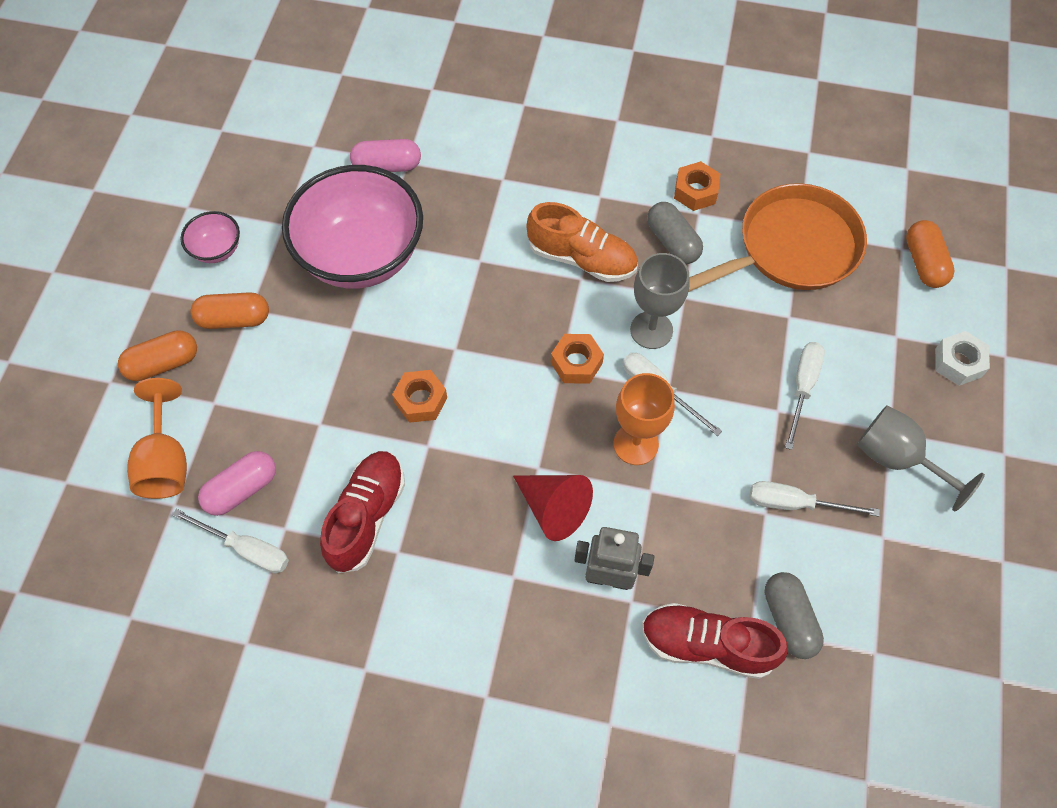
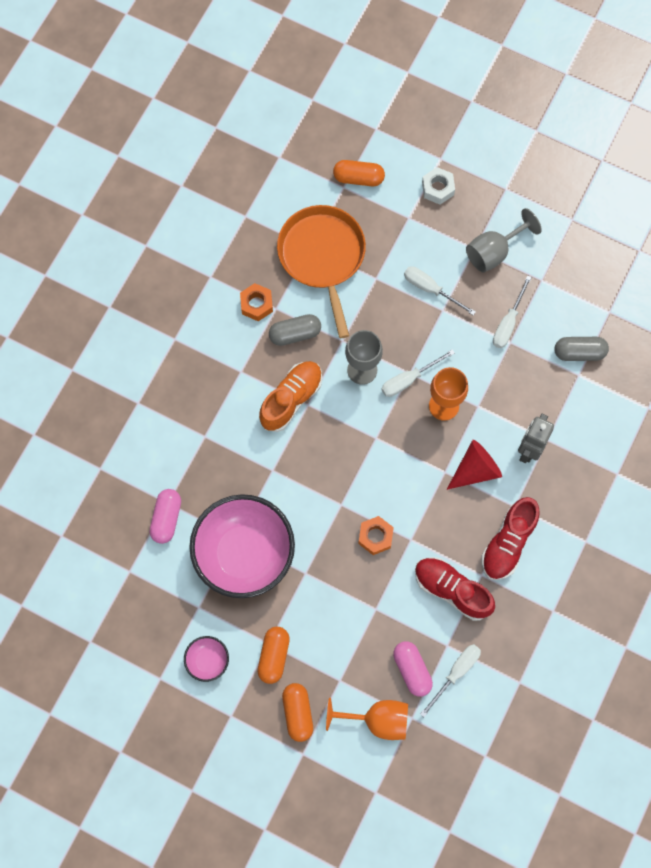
camera: 75 degrees left, 10 degrees up
(576, 363) = (374, 426): orange nut -> none
(707, 645) = (583, 404): red shoe -> red shoe (508, 543)

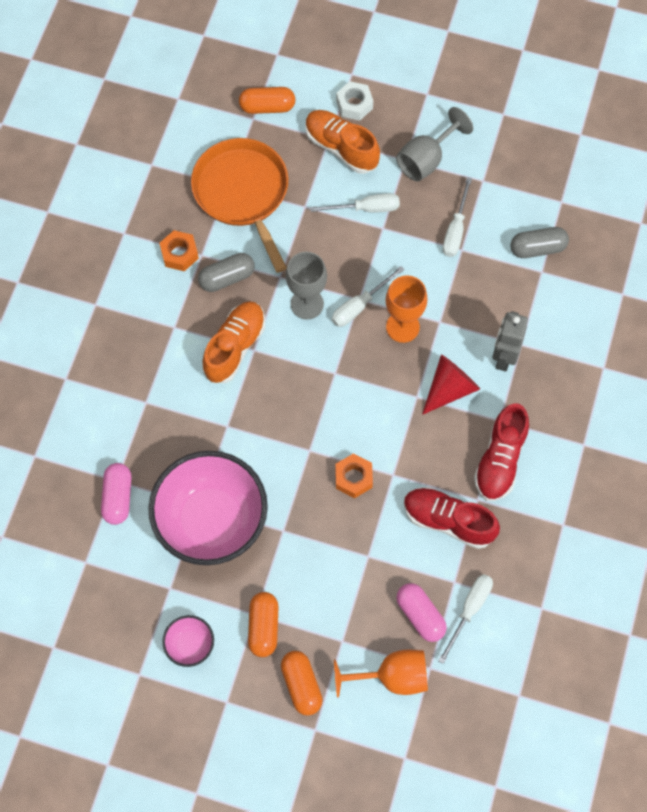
camera: 10 degrees left, 5 degrees down
(418, 228) = (341, 148): none -> orange shoe
(430, 289) = (366, 208): white screwdriver -> white screwdriver turned 150 degrees clockwise

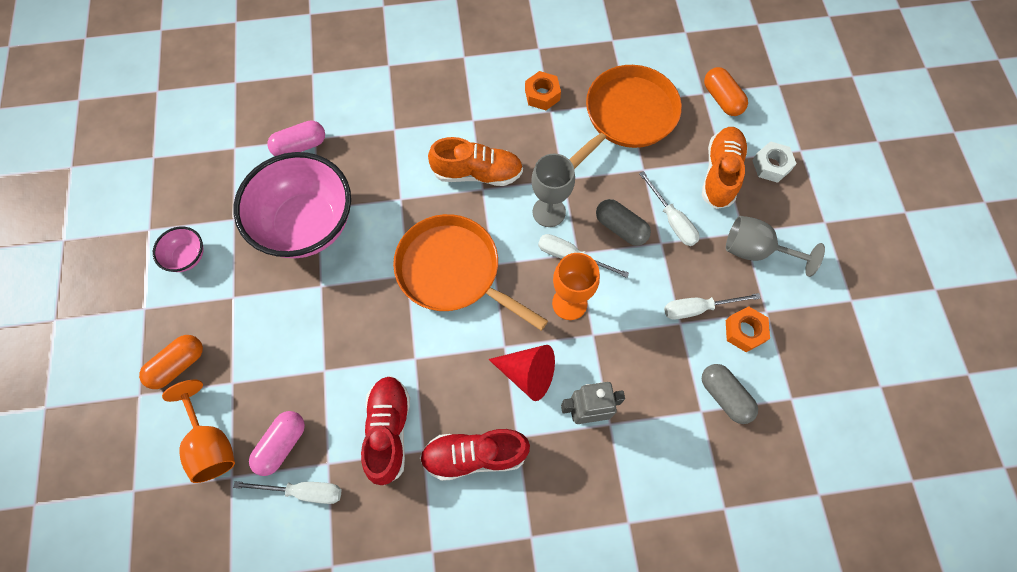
camera: 65 degrees right, 0 degrees up
(227, 278) = (539, 139): grey capsule -> grey capsule (620, 228)
(263, 627) = (223, 309): orange capsule -> none
(325, 409) = (453, 271): none -> orange pan
(353, 478) = (396, 324): orange nut -> orange nut (744, 331)

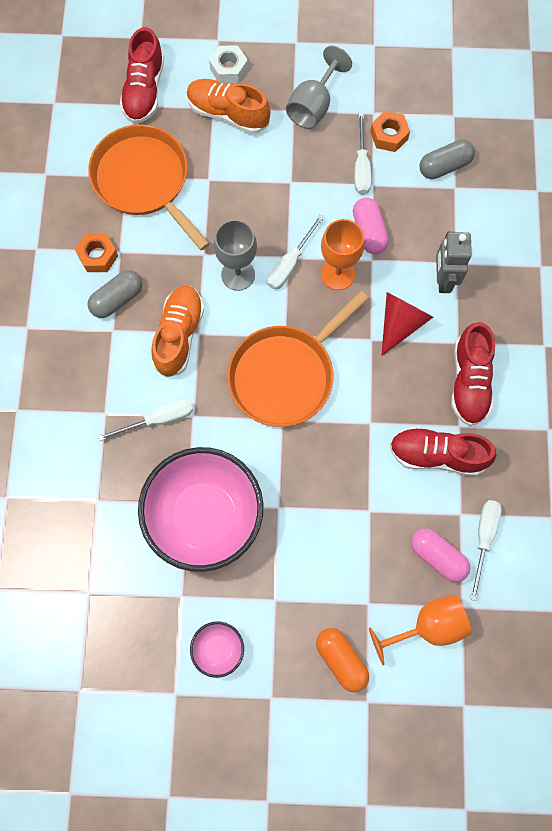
camera: 80 degrees left, 5 degrees up
(300, 146) = (103, 517): pink capsule -> pink capsule (369, 232)
(620, 228) = (268, 213): grey capsule -> grey capsule (117, 299)
(672, 220) = (269, 167): white screwdriver -> white screwdriver (158, 420)
(722, 99) = (144, 90): orange capsule -> red shoe

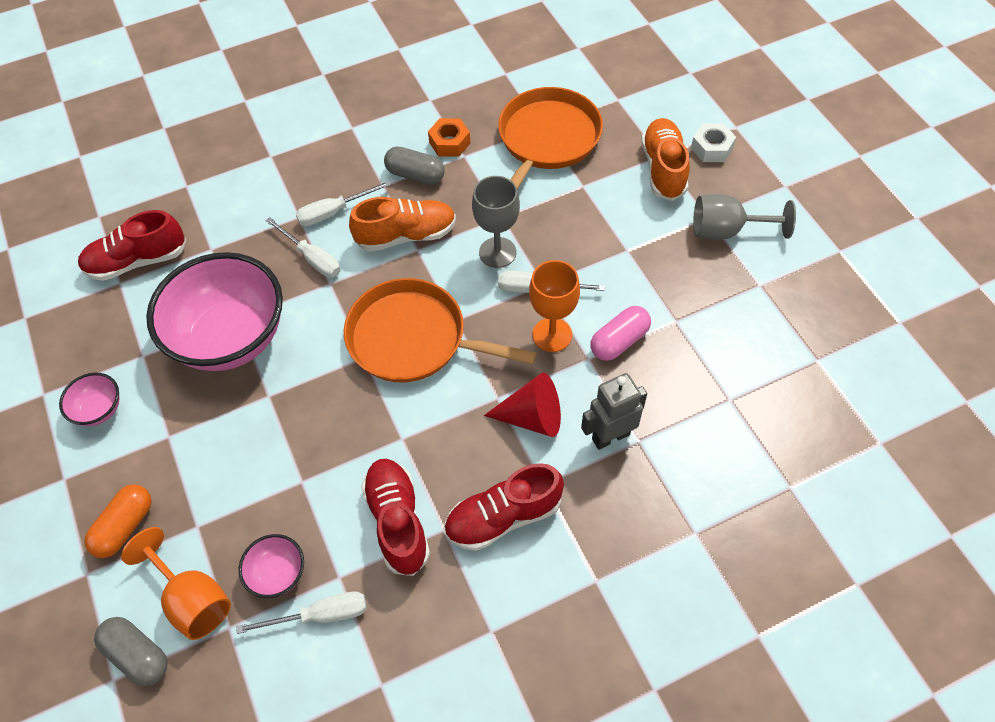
camera: 65 degrees right, 15 degrees down
(144, 90) = (638, 100): red shoe -> red shoe (137, 261)
(361, 167) = (689, 301): white screwdriver -> white screwdriver (334, 212)
(389, 135) = (744, 310): orange nut -> none
(437, 557) = (278, 574): pink capsule -> pink bowl
(444, 166) = (748, 378): grey capsule -> grey capsule (137, 655)

